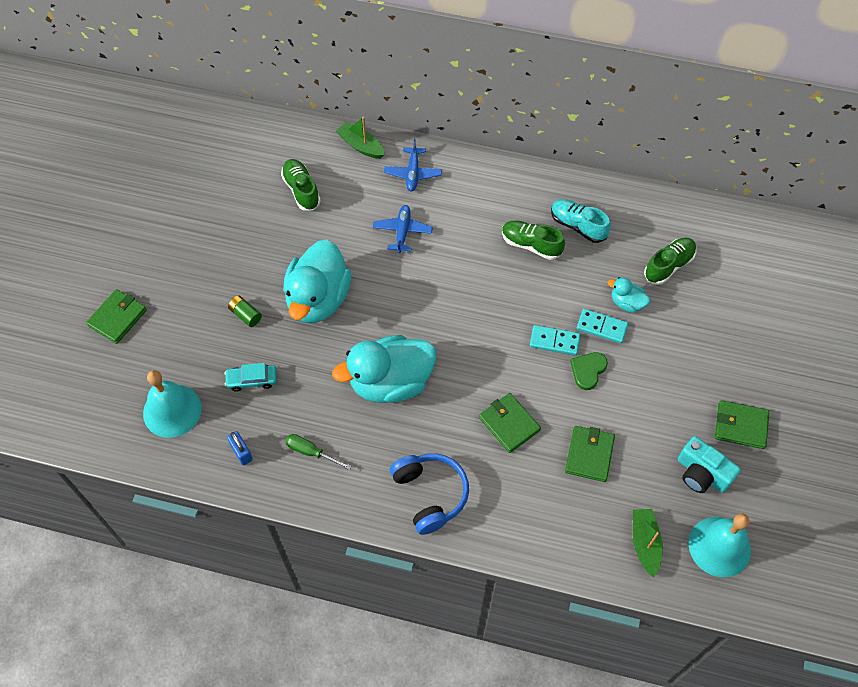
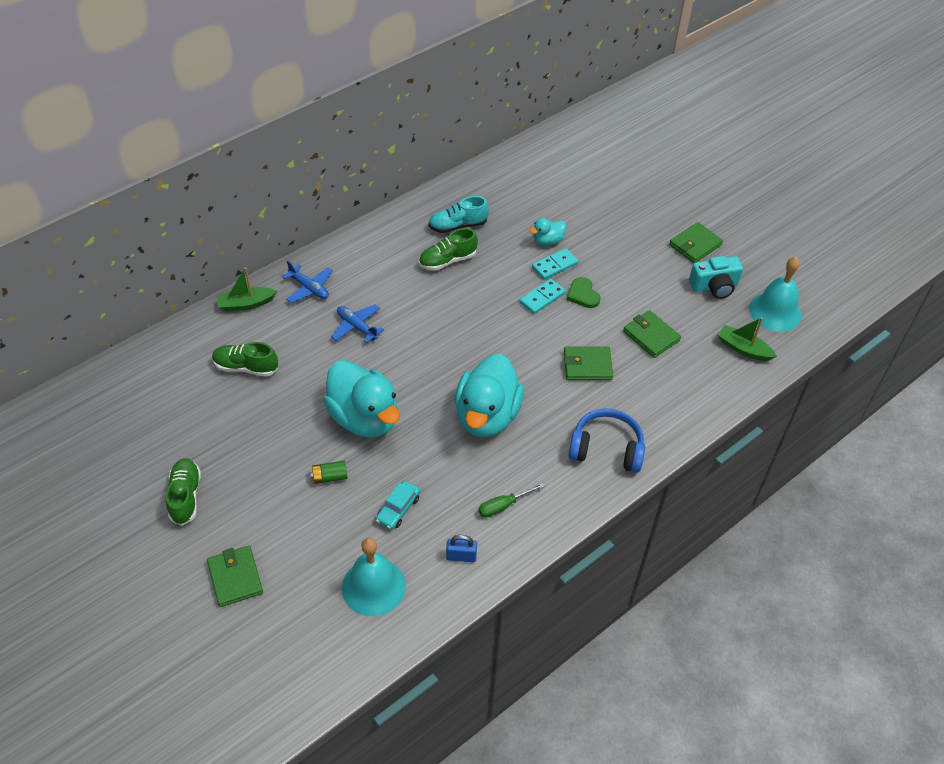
camera: 55 degrees left, 10 degrees down
(668, 265) = (539, 201): green shoe -> green shoe (185, 496)

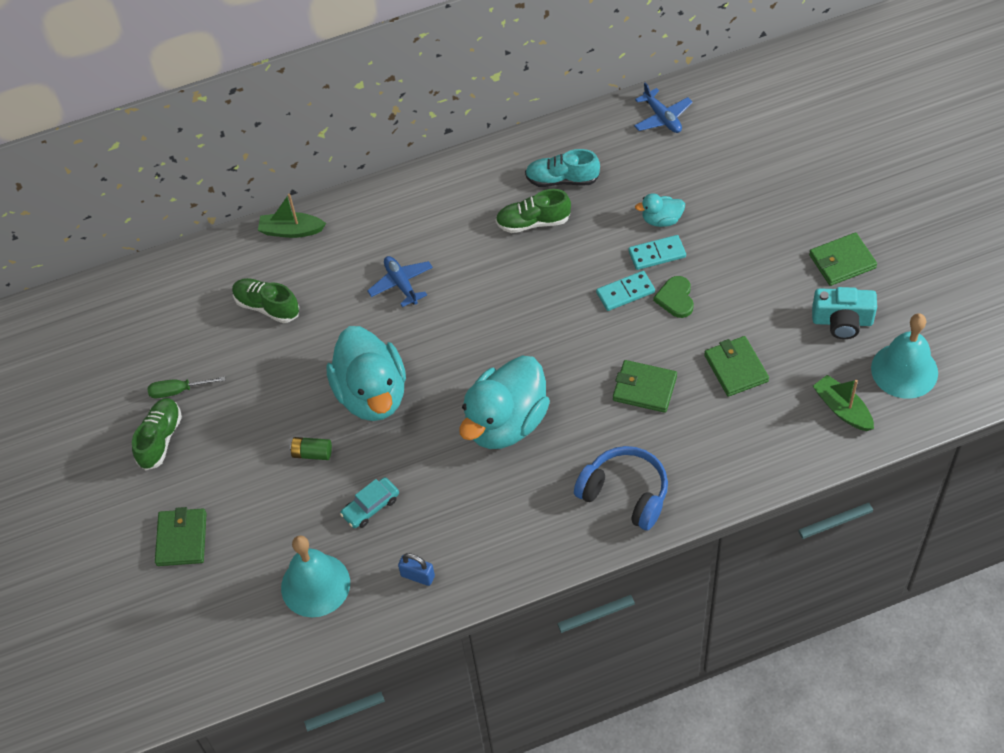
camera: 25 degrees right, 5 degrees up
(309, 288) = (365, 226): blue plane -> blue plane (662, 117)
(503, 506) = (484, 531): green screwdriver -> green screwdriver (178, 391)

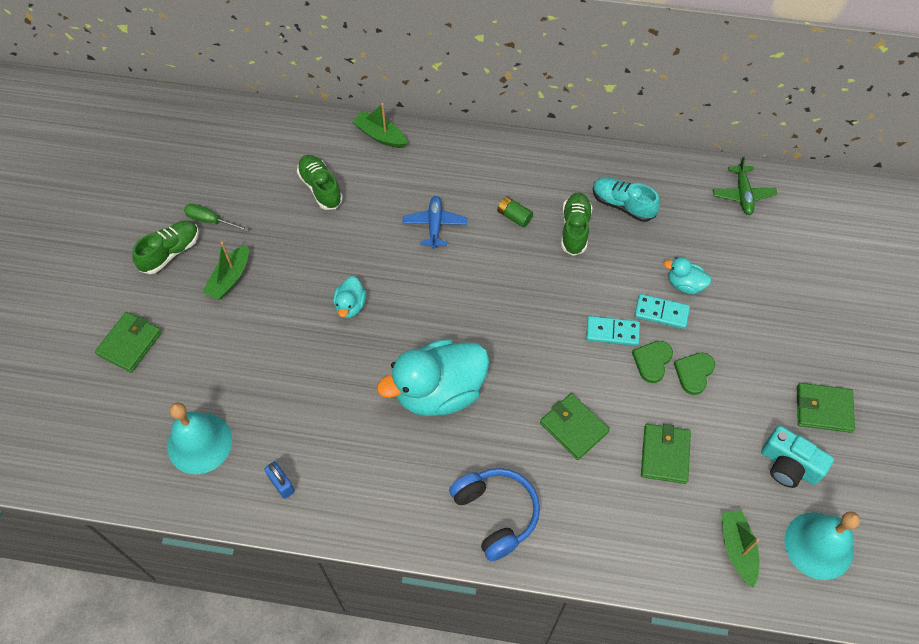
camera: 25 degrees right, 5 degrees up
(237, 431) = (230, 278): none -> green boat
(312, 453) = (272, 329): green battery -> green battery (514, 216)
(370, 506) = (286, 401): turquoise car -> none
(372, 394) = (350, 305): turquoise duck -> turquoise duck, size x0.46
(533, 222) = (575, 229): green shoe -> green shoe turned 75 degrees clockwise
(662, 117) = (743, 194): blue plane -> green plane
(717, 289) = (694, 373): none -> green heart

